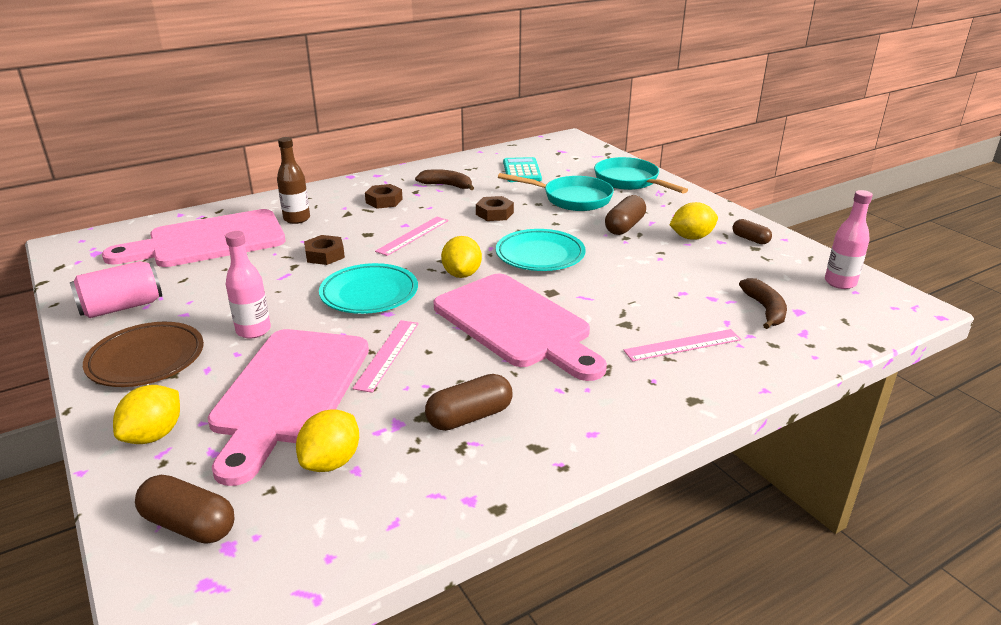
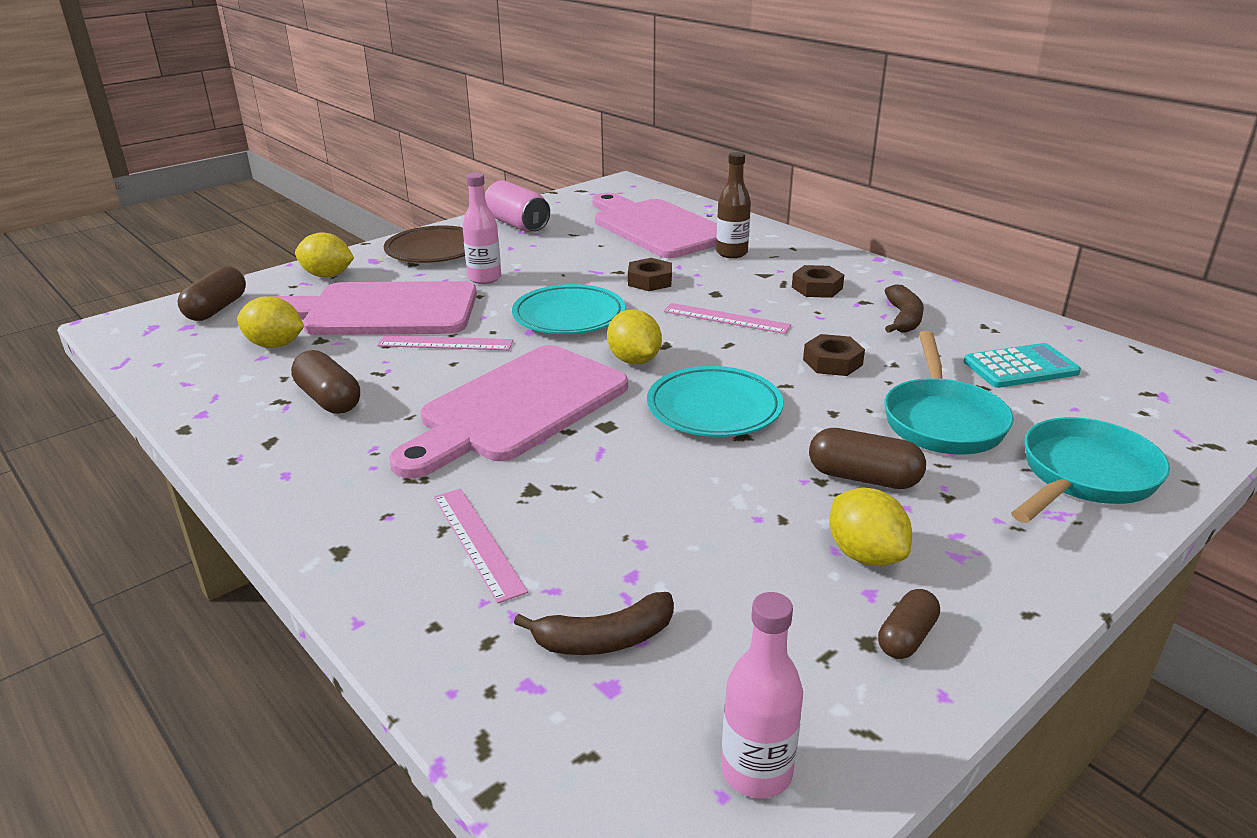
camera: 80 degrees right, 0 degrees up
(462, 274) = (634, 360): yellow lemon -> yellow lemon turned 75 degrees clockwise

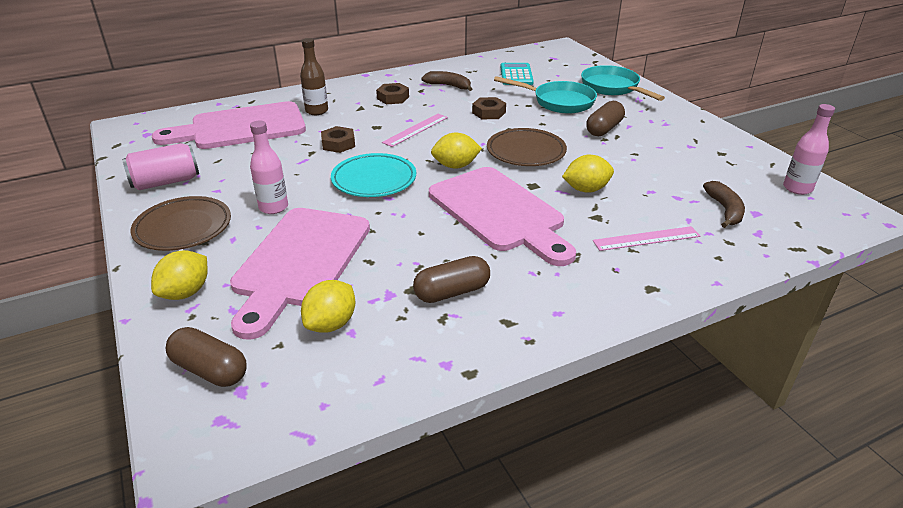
camera: 75 degrees left, 5 degrees up
(445, 343) = (385, 234): pink ruler -> none
(714, 408) = (526, 152): turquoise plate -> brown plate
(865, 555) = (664, 141): yellow lemon -> yellow lemon (586, 189)
(906, 637) = (718, 145): brown capsule -> none

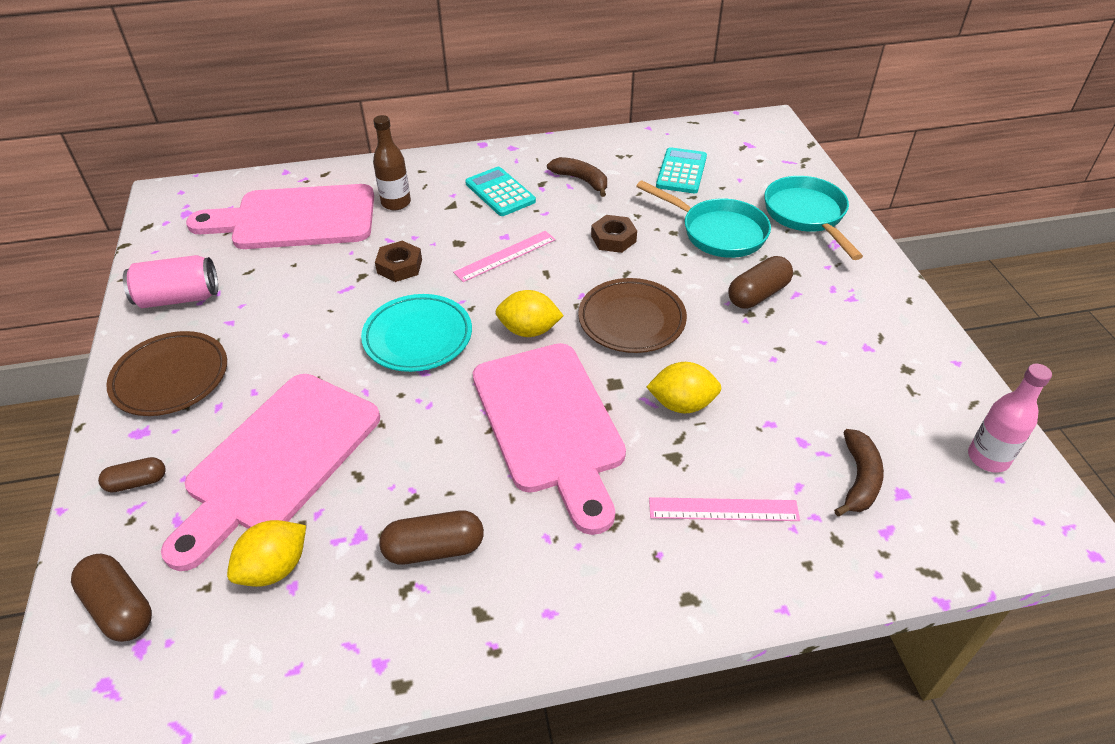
camera: 15 degrees right, 10 degrees up
(185, 292) = (137, 482): yellow lemon -> brown capsule
(273, 207) = (282, 363): pink bottle -> none
(393, 98) = (500, 192): brown nut -> turquoise calculator

